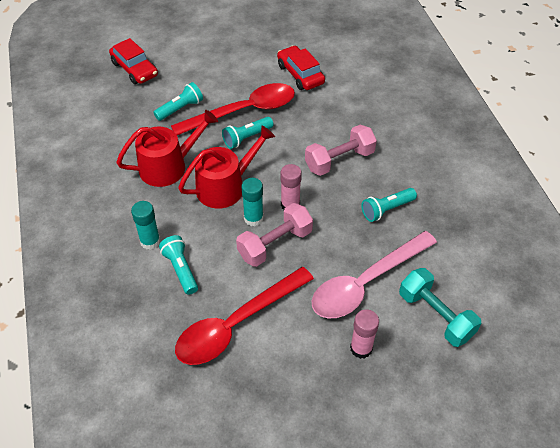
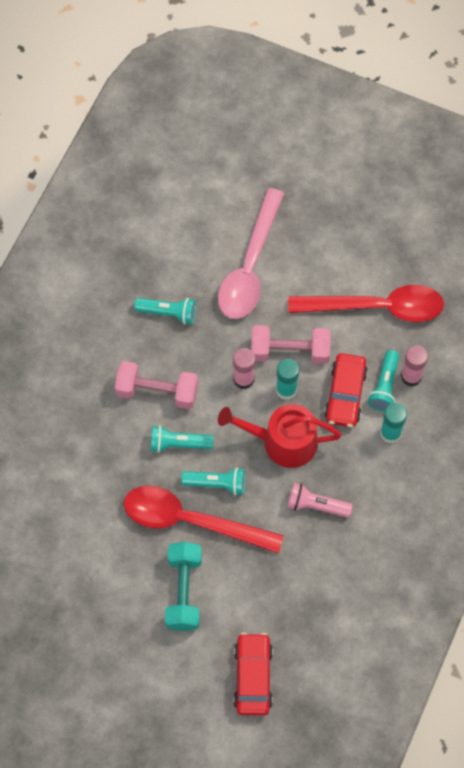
camera: 140 degrees left, 15 degrees up
(168, 166) = (316, 505): red watering can -> pink flashlight
(180, 109) = (249, 574): turquoise flashlight -> turquoise flashlight (178, 444)
(300, 74) = (89, 527): red car -> red car (345, 394)
(361, 348) = (302, 223): pink glue stick -> pink glue stick (411, 376)
(366, 283) = (250, 266): pink spoon -> pink spoon turned 105 degrees clockwise
(435, 315) = (225, 205): turquoise dumbbell -> turquoise dumbbell (184, 591)

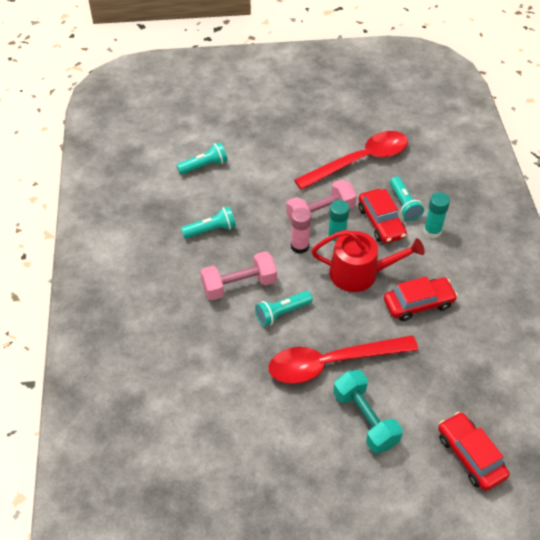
camera: 30 degrees left, 15 degrees down
(216, 484) = (332, 326): turquoise flashlight -> turquoise flashlight (204, 166)
(250, 266) = (251, 175): pink spoon -> none
(282, 441) = (360, 273): red watering can -> red watering can turned 150 degrees counterclockwise
(316, 505) = (418, 303): pink flashlight -> red car
(411, 376) = (417, 190): pink glue stick -> none

